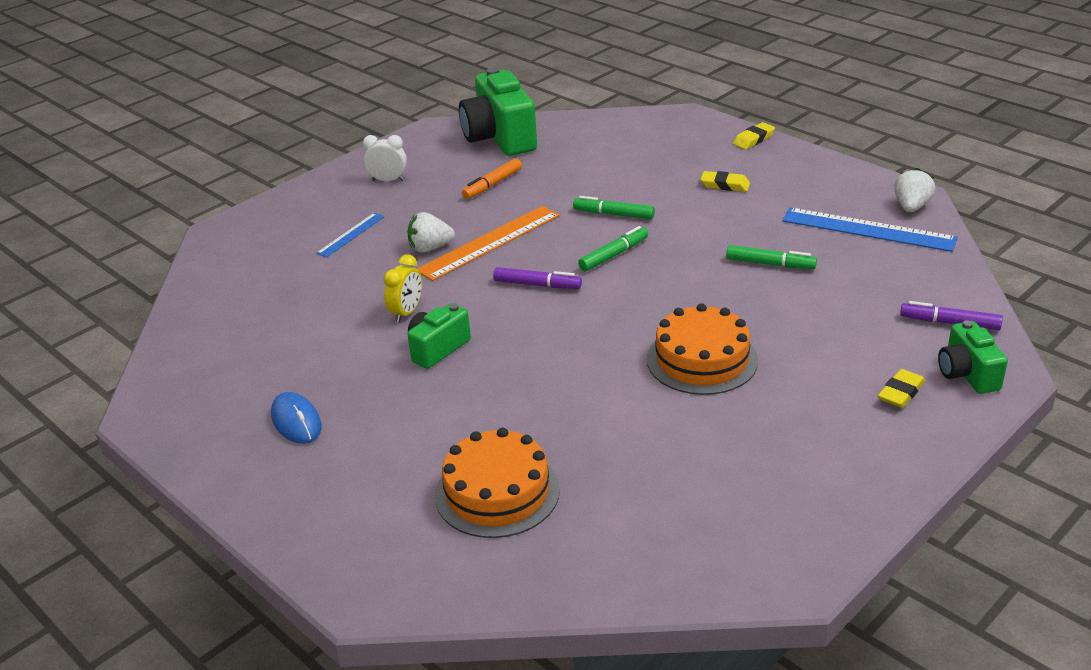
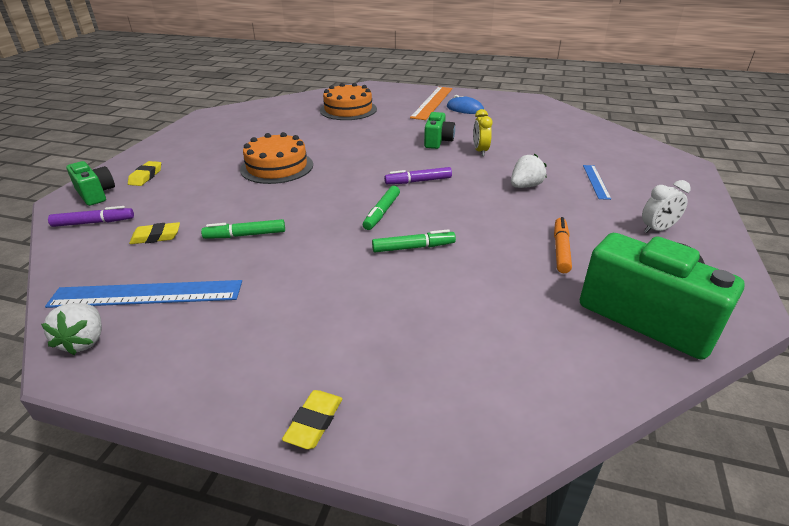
camera: 150 degrees right, 0 degrees up
(489, 242) = (489, 200): orange ruler -> orange ruler (432, 102)
(725, 185) = (321, 314): yellow eraser -> yellow eraser (156, 237)

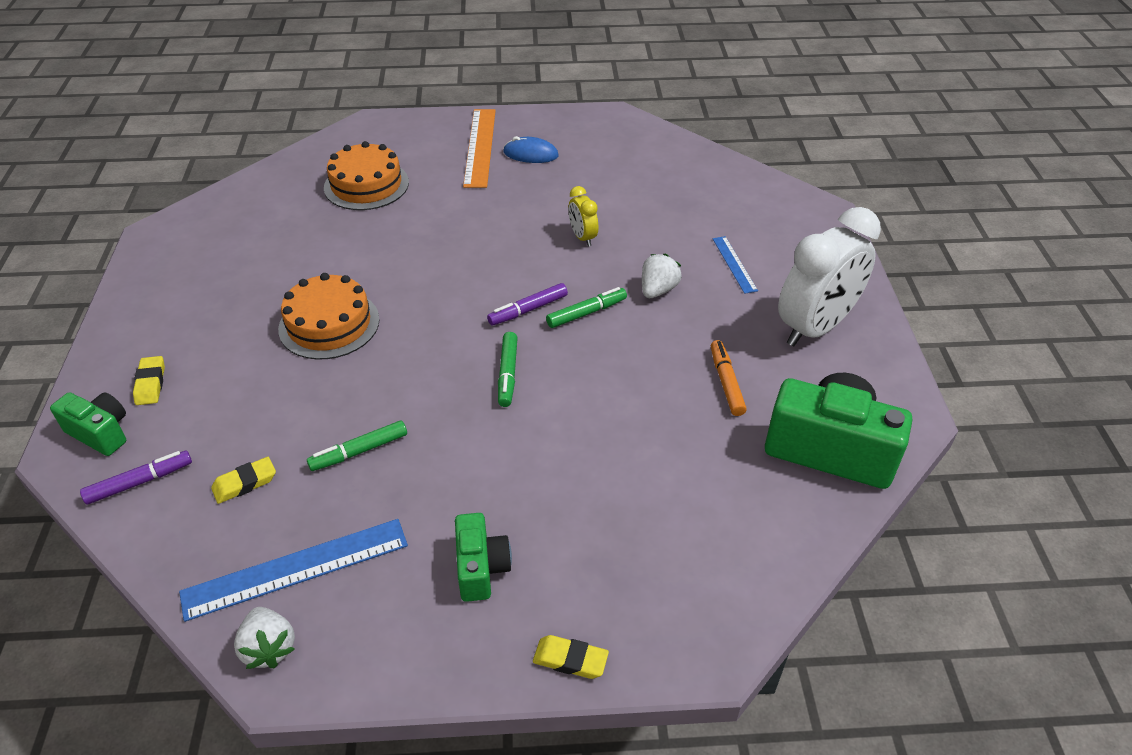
camera: 20 degrees left, 10 degrees up
(314, 422) = (570, 660): yellow eraser -> yellow eraser turned 75 degrees counterclockwise
(413, 247) = (569, 419): green marker -> green marker (586, 313)
(438, 141) = (521, 229): green camera -> green camera (481, 568)
(657, 229) = (815, 328): white clock -> white clock, size x2.21

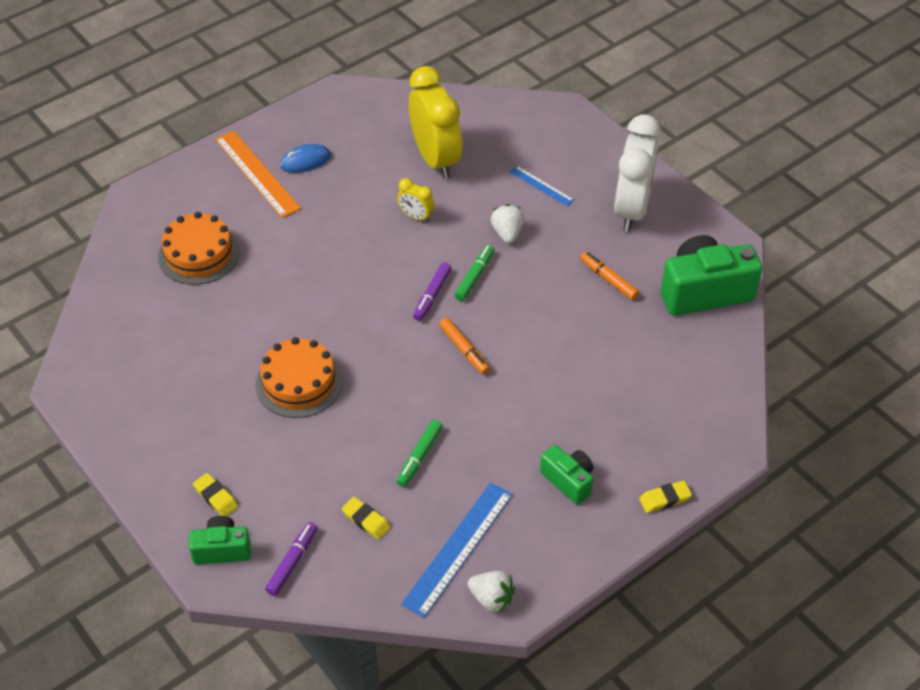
camera: 35 degrees left, 5 degrees up
(245, 483) = (366, 520): yellow eraser -> yellow eraser turned 75 degrees counterclockwise
(507, 374) = (464, 350): green marker -> orange marker
(650, 199) = (436, 159): none -> yellow clock

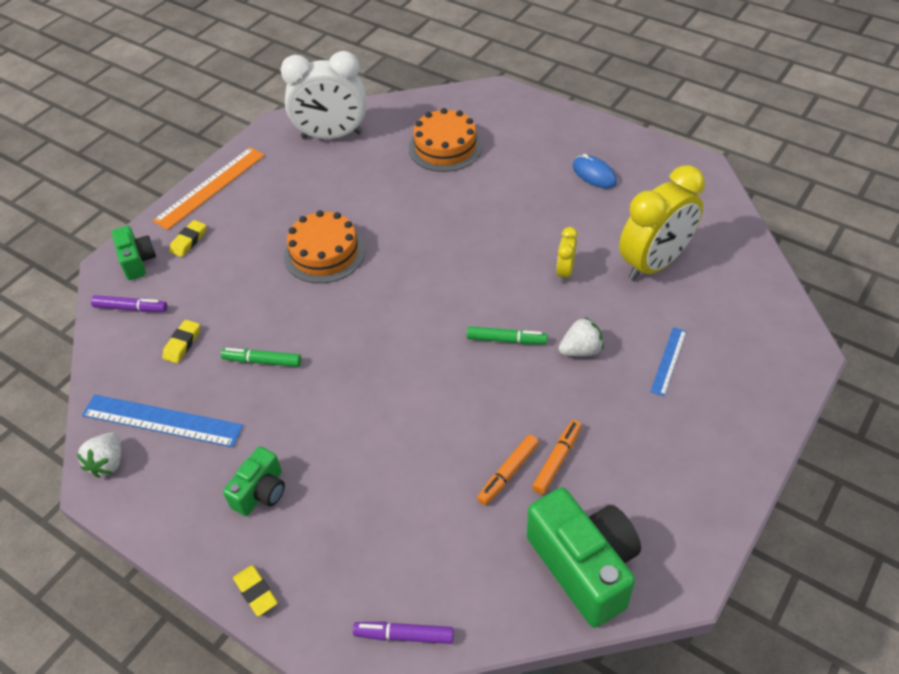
camera: 75 degrees right, 0 degrees up
(257, 173) = (559, 150): orange ruler -> orange ruler (210, 187)
(432, 295) = (465, 314): purple marker -> purple marker (404, 635)
(464, 350) = (404, 358): orange marker -> orange marker (508, 473)
(631, 209) = (681, 457): white clock -> white clock (331, 135)

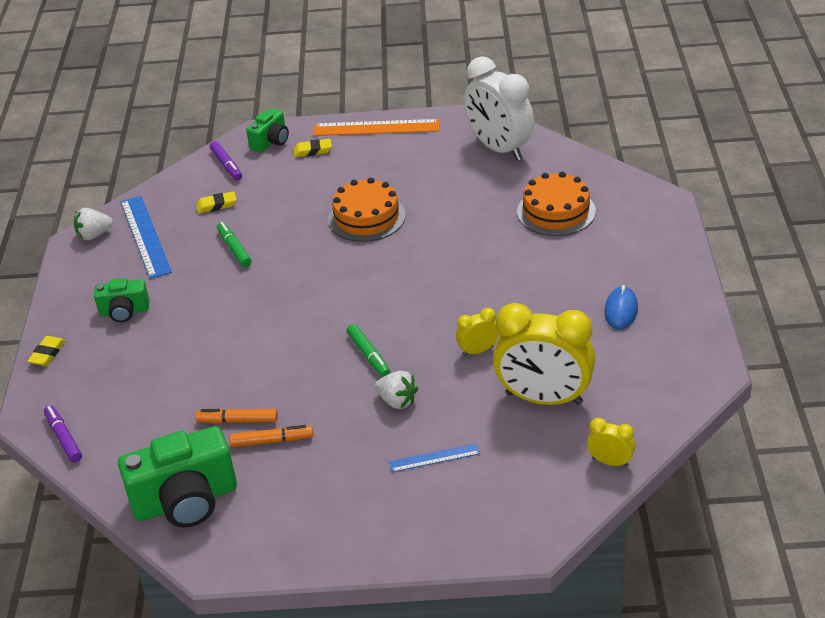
camera: 55 degrees right, 10 degrees down
(584, 566) = (186, 501): green camera -> green camera turned 45 degrees clockwise
(752, 264) = (610, 462): none -> yellow clock

